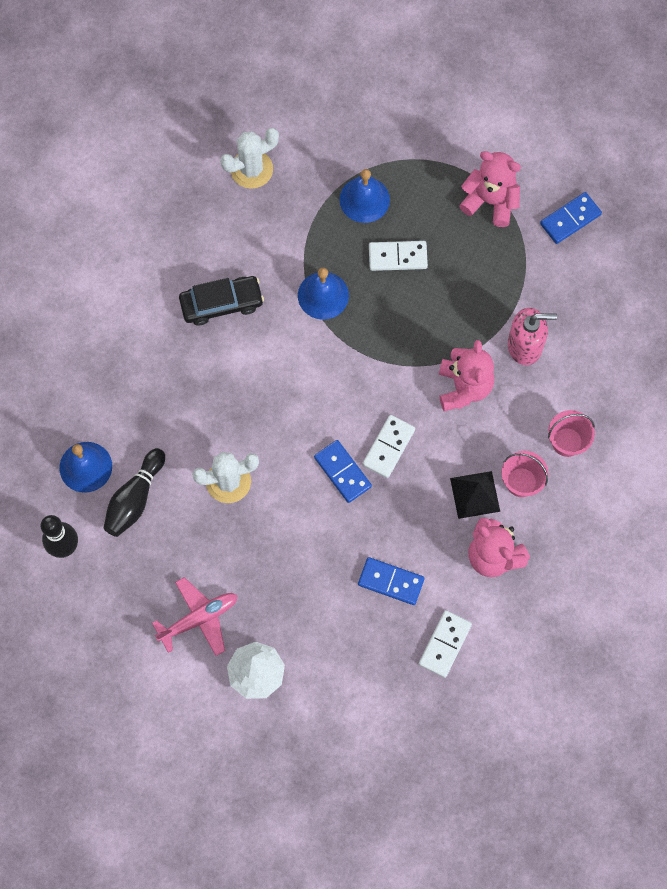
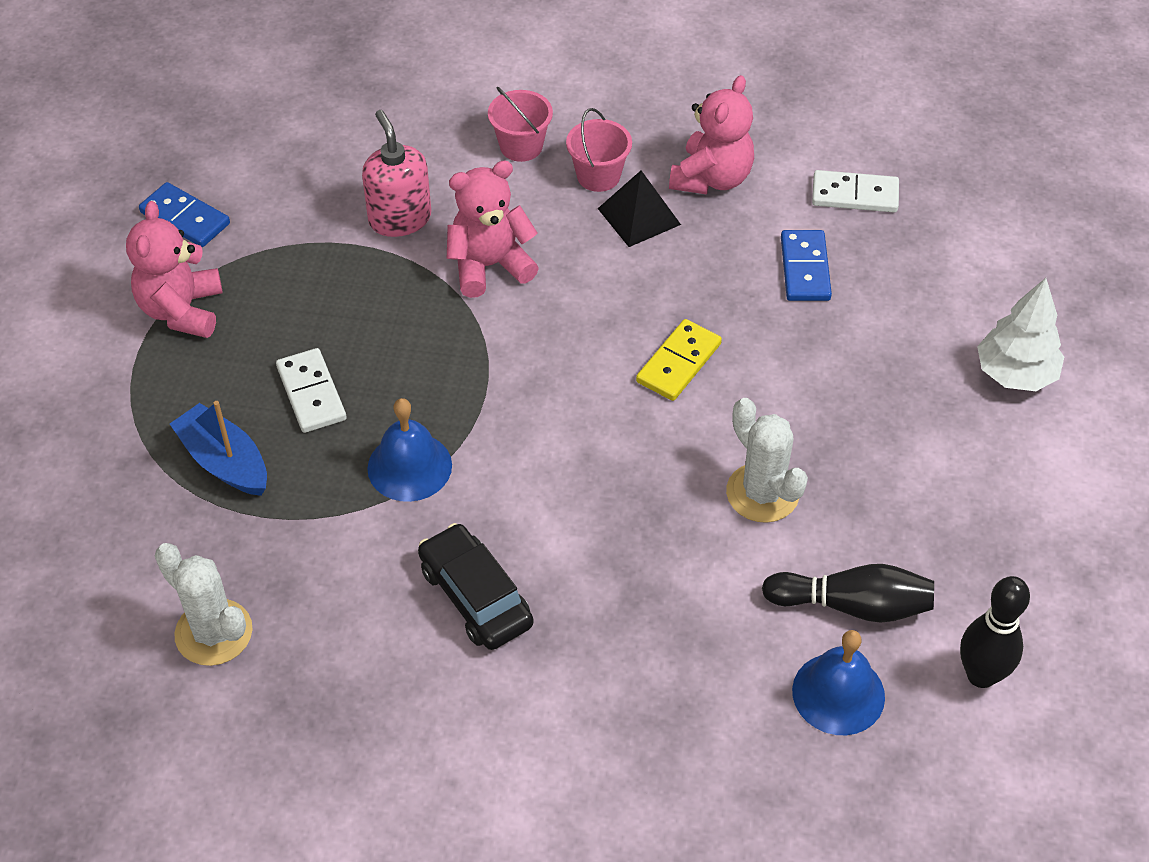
camera: 110 degrees left, 20 degrees down
(199, 618) = (982, 463): pink plane -> none
(342, 472) = (679, 363): blue domino -> yellow domino
(364, 199) = (224, 461): blue bell -> blue boat
(388, 447) = (616, 322): white domino -> none

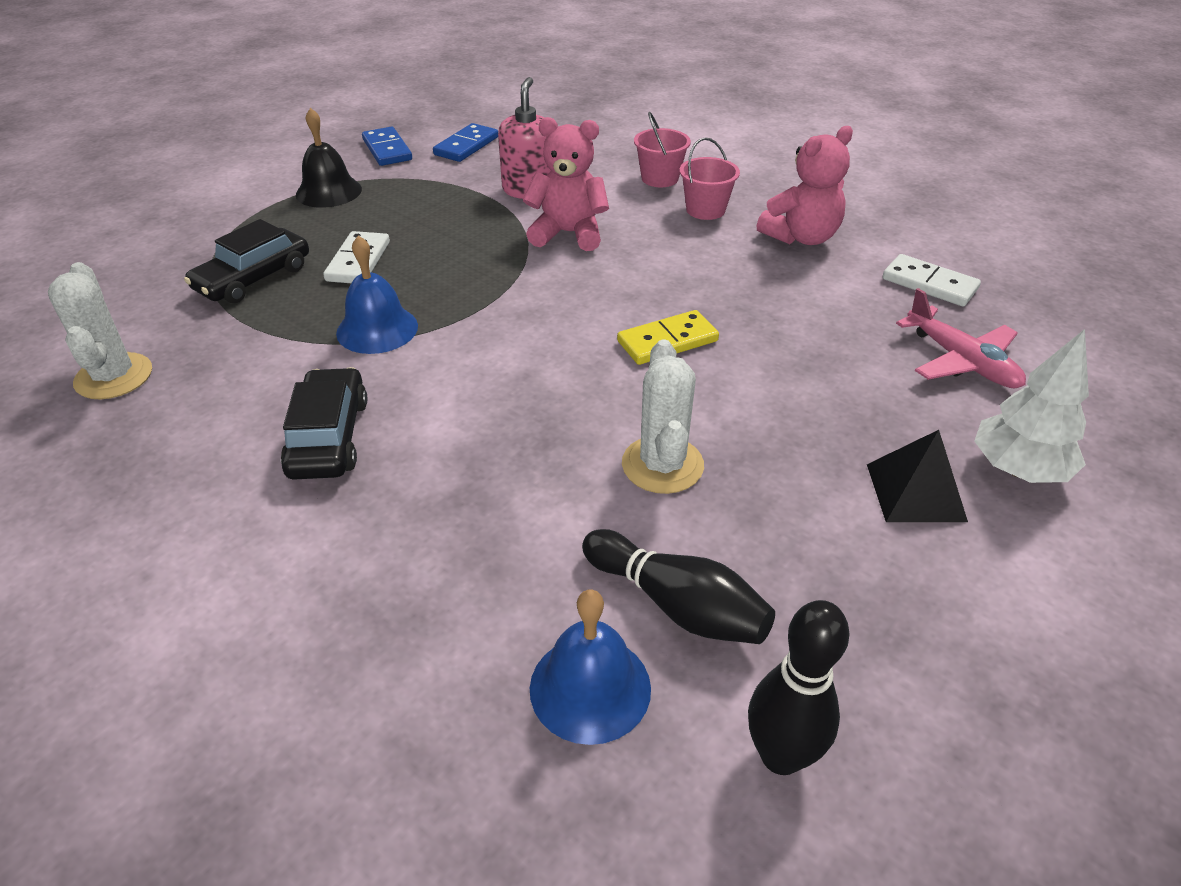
camera: 30 degrees right, 10 degrees down
(182, 310) = (328, 191): pink teddy bear -> black bell
(224, 461) = (253, 278): blue boat -> black car
(639, 216) = (717, 241): black pyramid -> black pyramid (915, 492)
(805, 269) = (842, 317): blue domino -> blue domino (466, 146)
(924, 278) = (961, 361): none -> pink plane

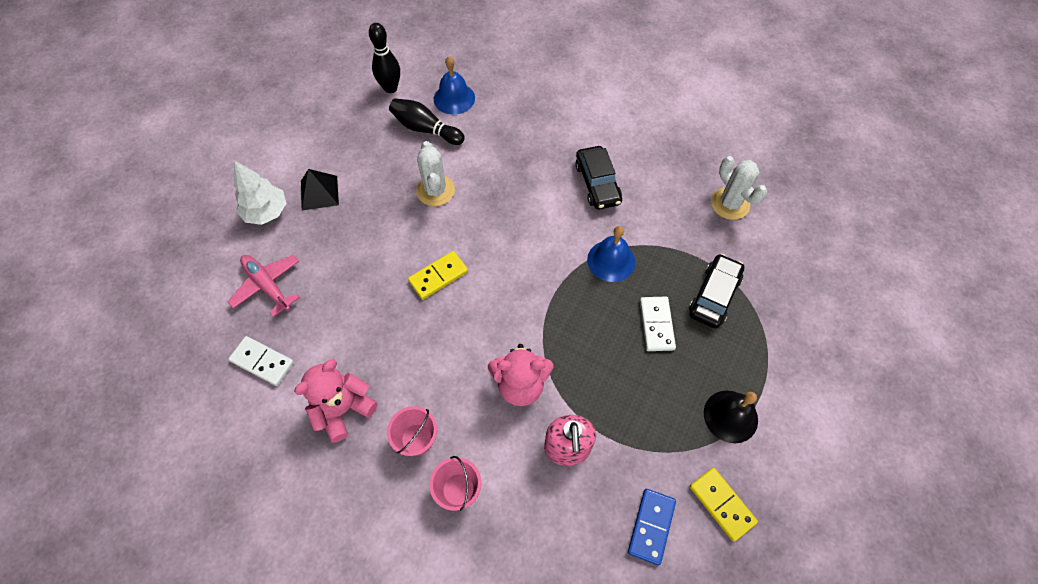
camera: 170 degrees right, 20 degrees up
(387, 150) = (721, 504): blue domino -> yellow domino

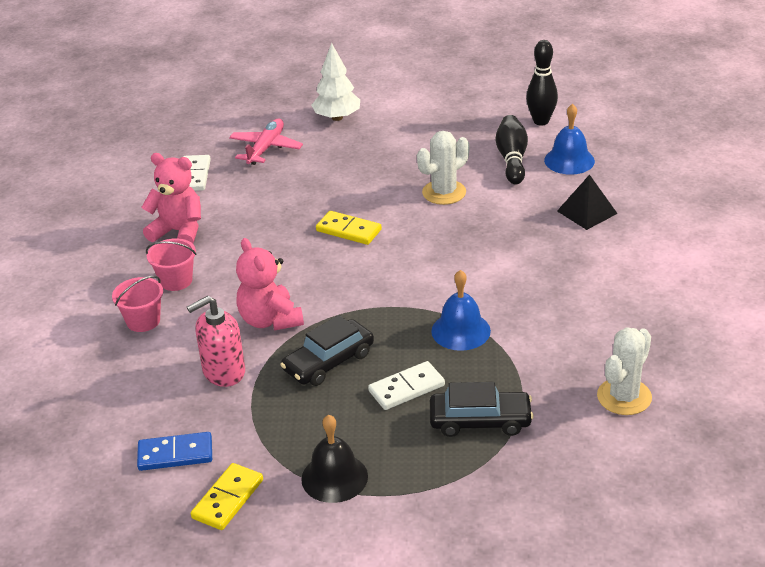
camera: 65 degrees right, 25 degrees down
(319, 193) = (381, 134): black pyramid -> black pyramid (587, 212)
(597, 183) = (553, 288): black car -> black car (328, 362)

